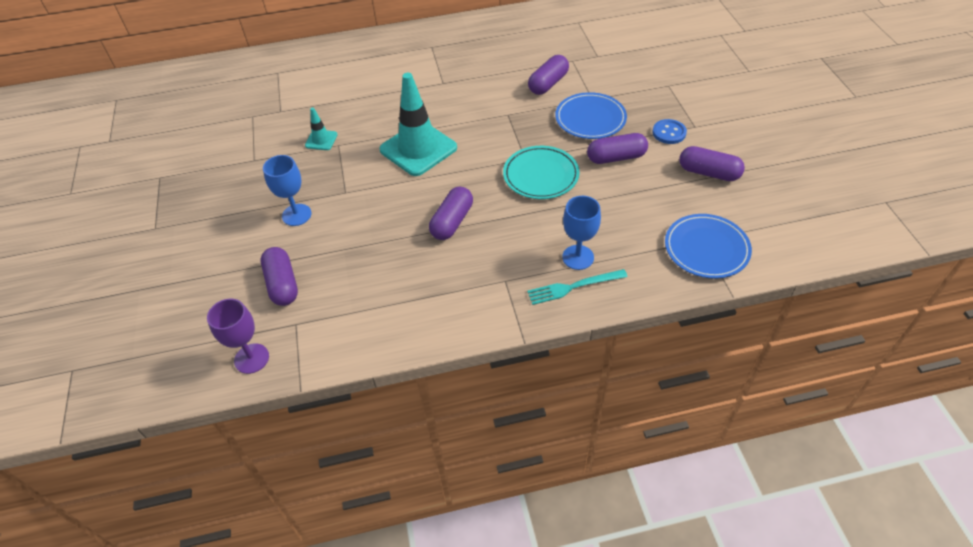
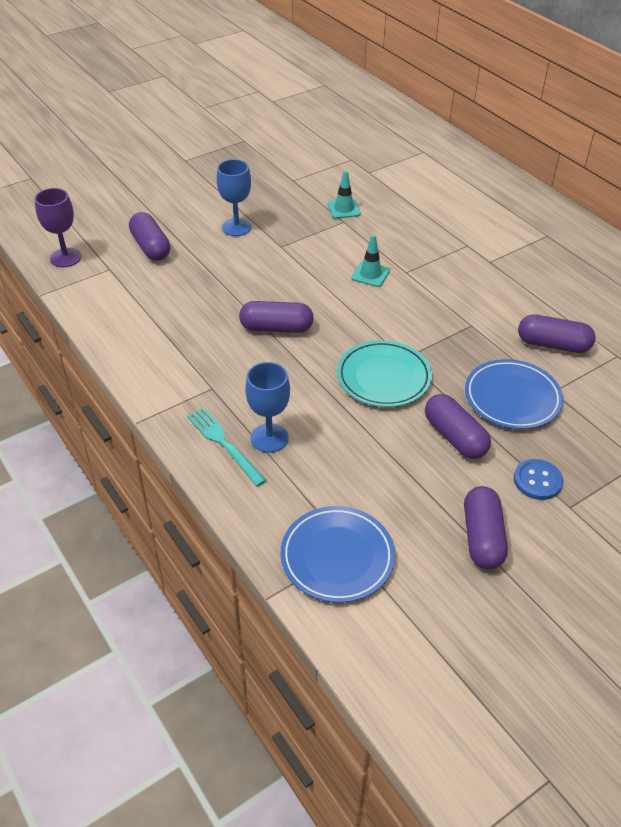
camera: 65 degrees right, 5 degrees down
(282, 284) = (151, 247): purple capsule -> purple capsule turned 75 degrees counterclockwise
(418, 149) = (370, 274): turquoise traffic cone -> turquoise traffic cone, size x0.46

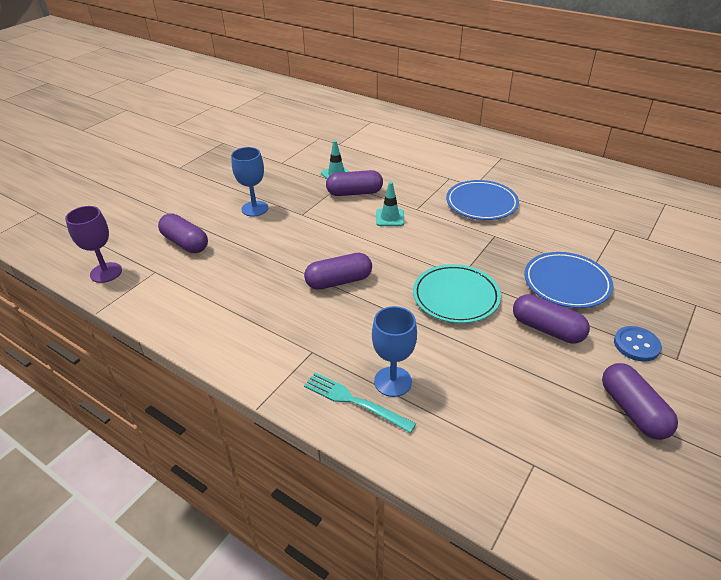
camera: 20 degrees left, 5 degrees down
(337, 557) = (527, 477): blue plate -> blue plate (481, 203)
(553, 345) = (565, 234): purple capsule -> purple capsule (354, 193)

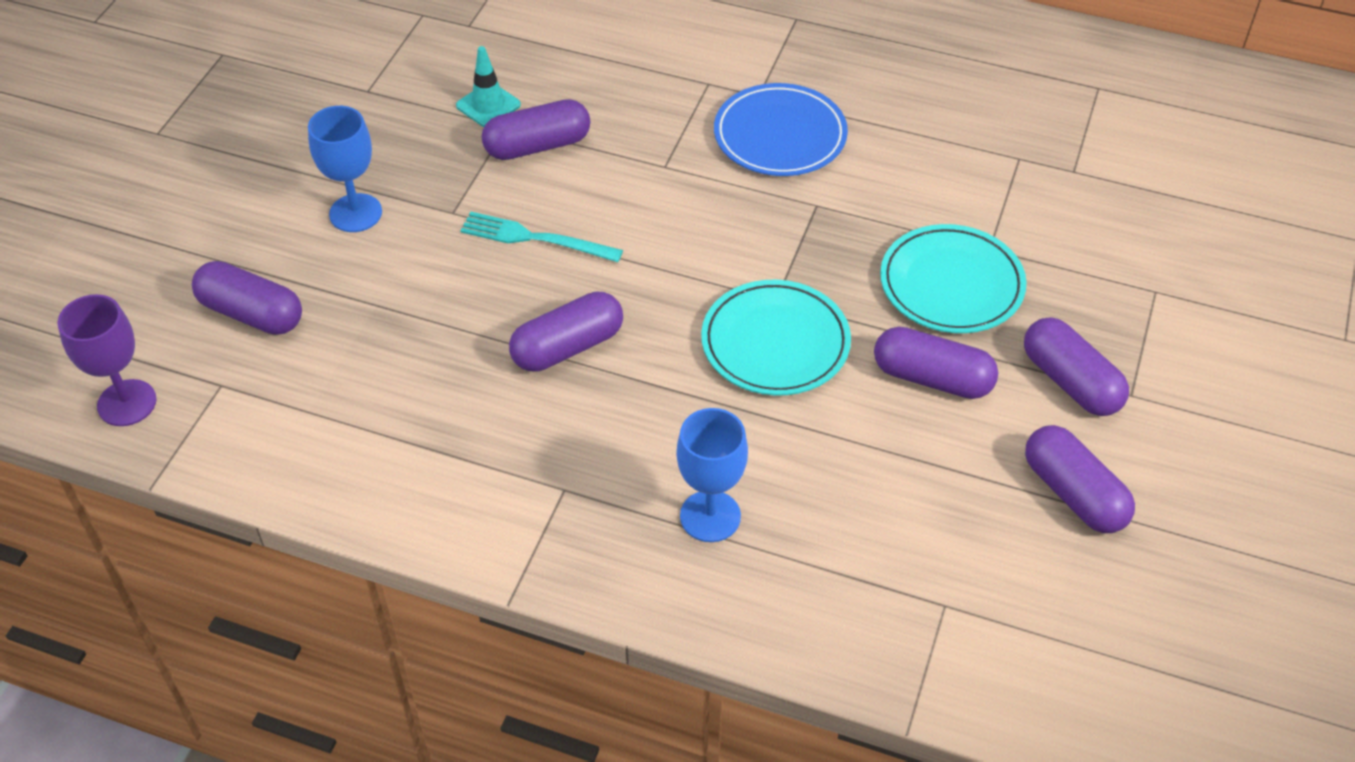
camera: 15 degrees left, 10 degrees up
(354, 401) = (659, 561): turquoise fork -> turquoise fork (535, 238)
(390, 218) = (620, 194): turquoise traffic cone -> none
(566, 283) = (951, 284): blue plate -> turquoise plate
(636, 345) = (1070, 381): blue button -> purple capsule

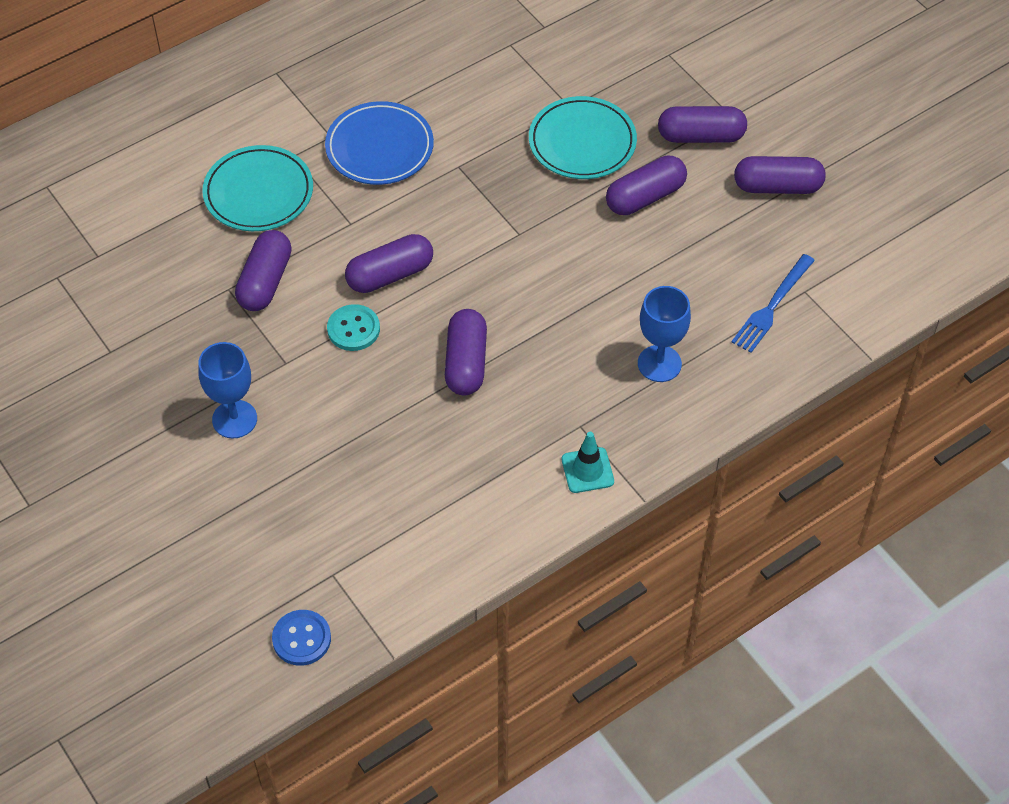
camera: 55 degrees left, 5 degrees up
(127, 403) = (301, 639): purple goblet -> blue button
(251, 313) = (279, 526): purple capsule -> purple capsule (390, 274)
(488, 105) = (196, 288): turquoise traffic cone -> turquoise traffic cone (587, 470)
(535, 238) = (353, 329): turquoise fork -> turquoise button
(775, 343) = (554, 255): turquoise plate -> turquoise plate (258, 193)
(891, 583) = (772, 306): none -> blue fork

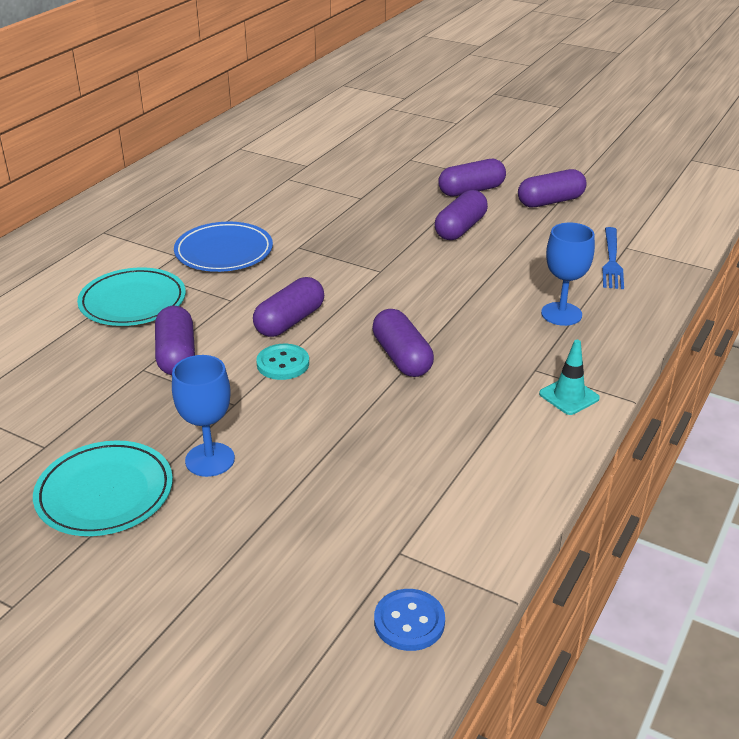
camera: 25 degrees left, 20 degrees down
(582, 142) = (386, 213): turquoise plate -> turquoise plate (105, 493)

